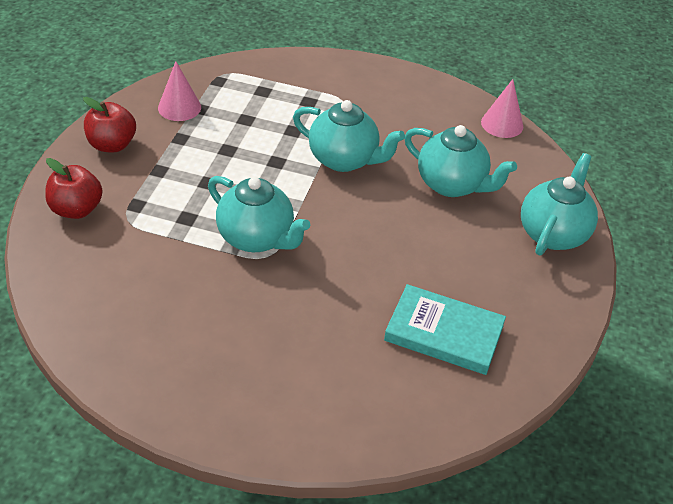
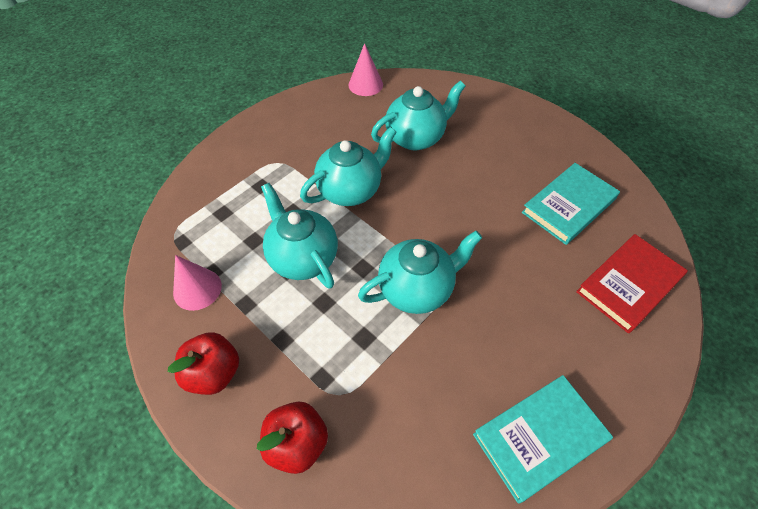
camera: 60 degrees left, 10 degrees up
(147, 359) = (539, 438): none -> turquoise book
(362, 405) = (629, 285): none -> red book
(553, 233) = (491, 108): turquoise teapot -> turquoise teapot (303, 258)

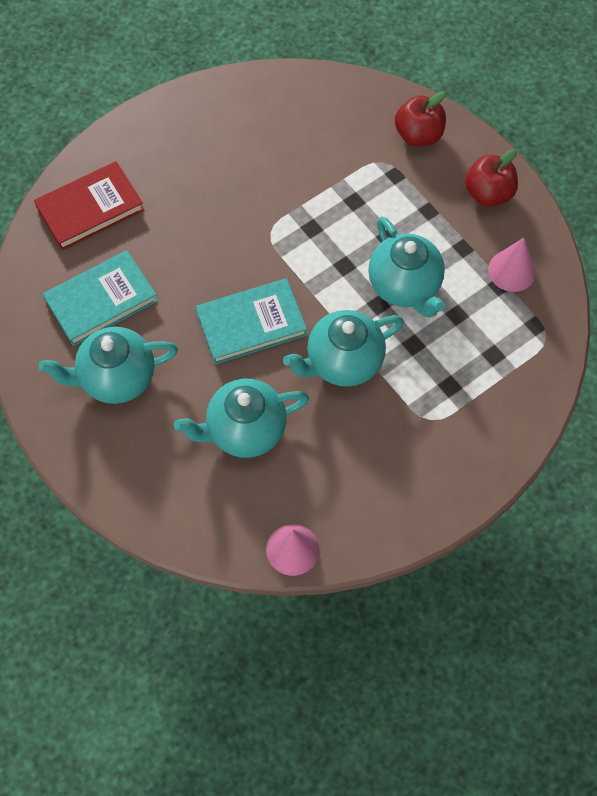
camera: 170 degrees left, 10 degrees up
(417, 289) = (295, 236): turquoise teapot -> turquoise teapot (117, 378)
(539, 438) = (231, 111): turquoise book -> turquoise book (251, 323)

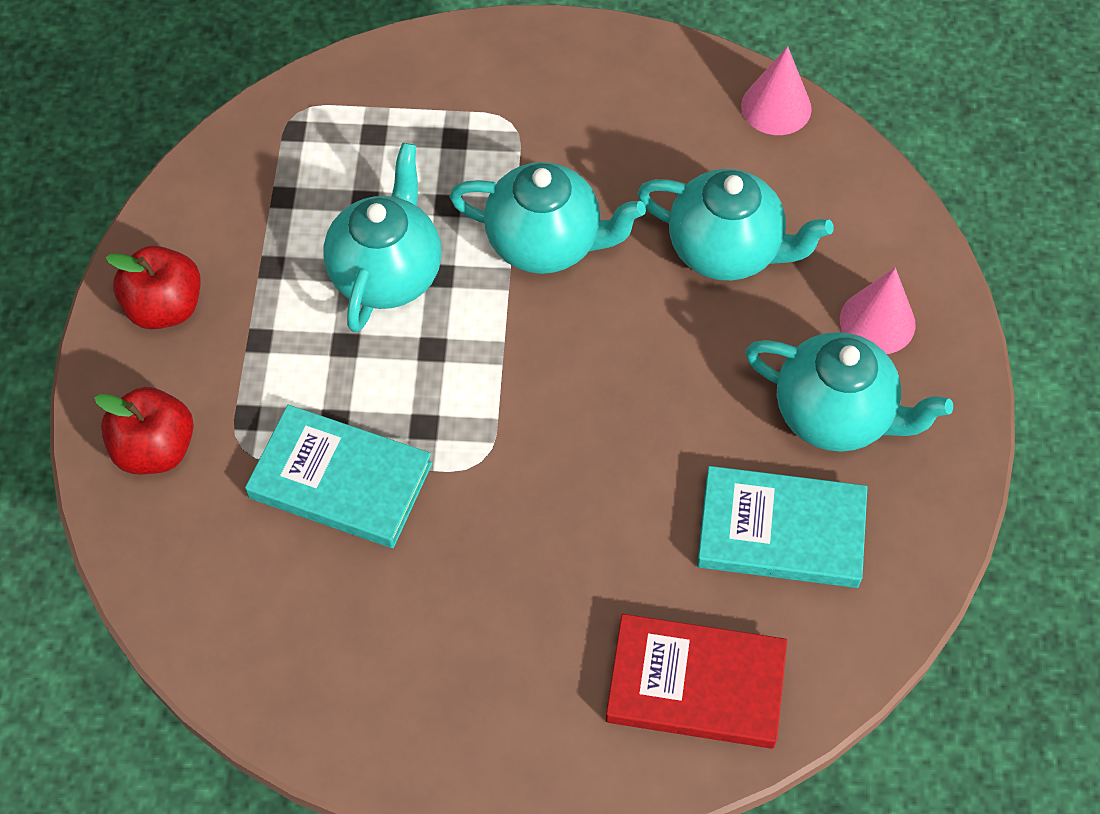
camera: 140 degrees left, 5 degrees down
(251, 323) = (612, 362): turquoise book -> turquoise book (340, 481)
(512, 270) = (248, 202): pink cone -> pink cone (877, 322)

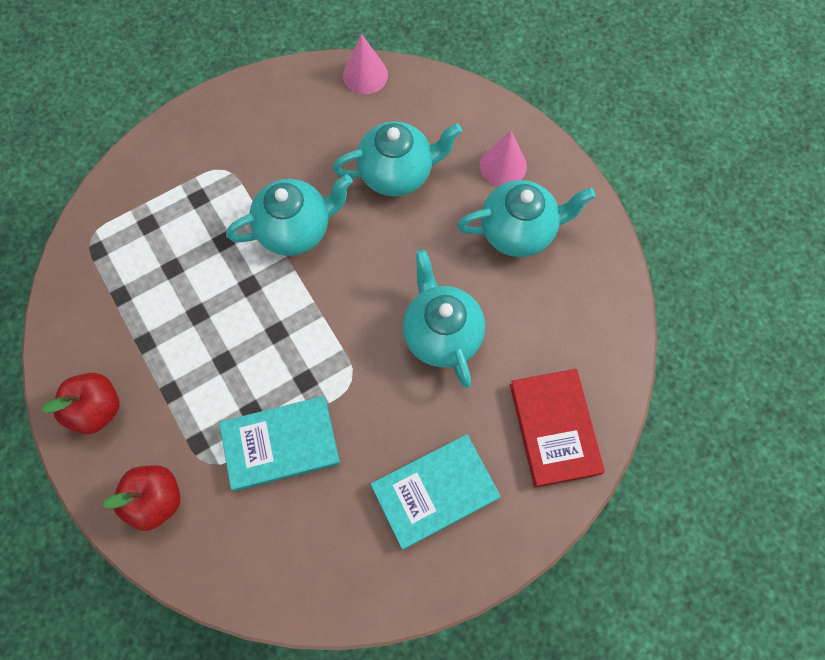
camera: 35 degrees left, 10 degrees up
(387, 273) = (217, 303): turquoise teapot -> turquoise teapot (441, 334)
(695, 685) = (554, 428): red book -> red book turned 75 degrees counterclockwise
(781, 531) = (537, 314): turquoise book -> turquoise book (435, 492)

